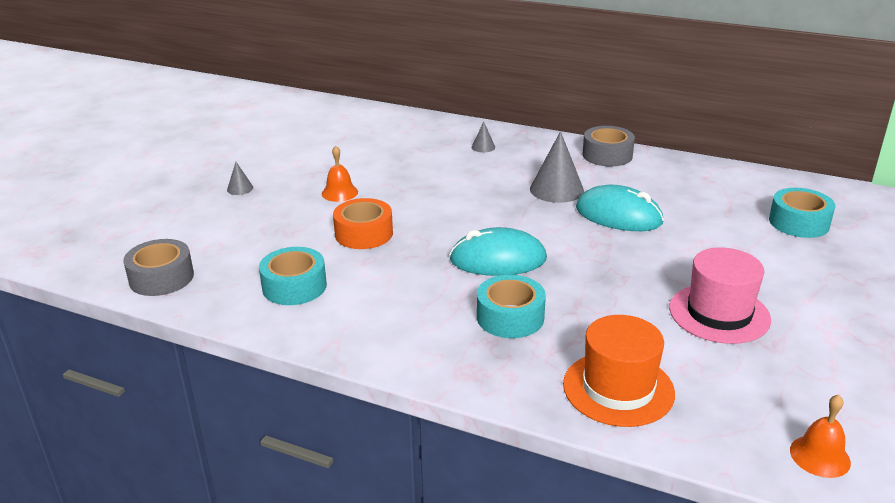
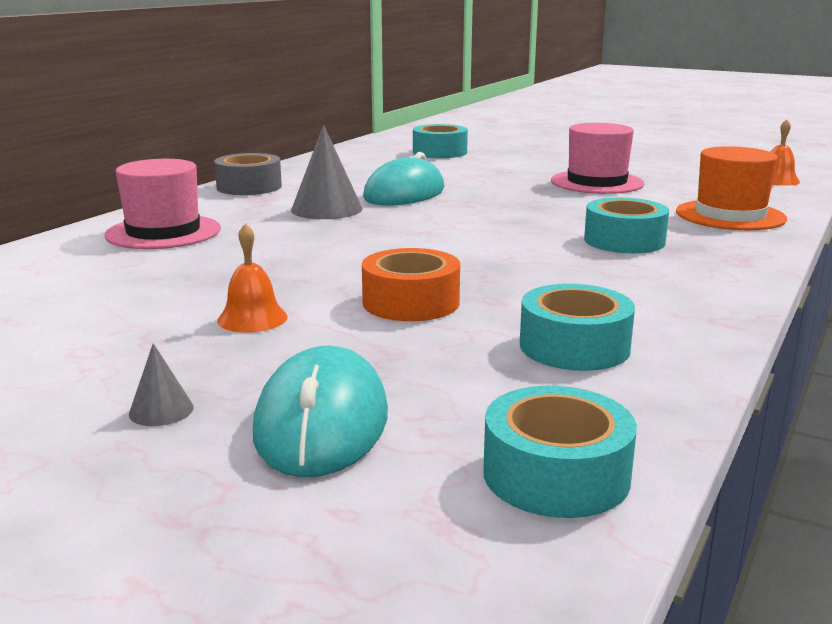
camera: 85 degrees left, 10 degrees down
(161, 278) = (556, 474): grey tape -> turquoise tape
(483, 147) = (163, 232): grey cone -> pink hat
(498, 259) = (497, 239): turquoise mouse -> turquoise mouse (322, 423)

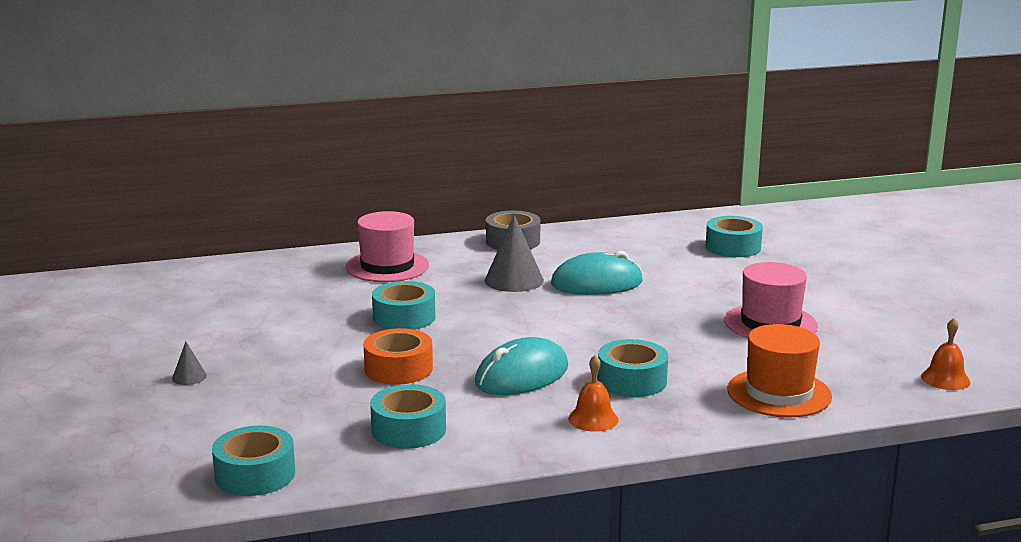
camera: 45 degrees right, 0 degrees up
(252, 318) = (310, 346): orange bell -> orange bell (593, 419)
(295, 263) = (404, 317): none -> turquoise tape
(322, 423) = (228, 411): turquoise mouse -> turquoise mouse (522, 375)

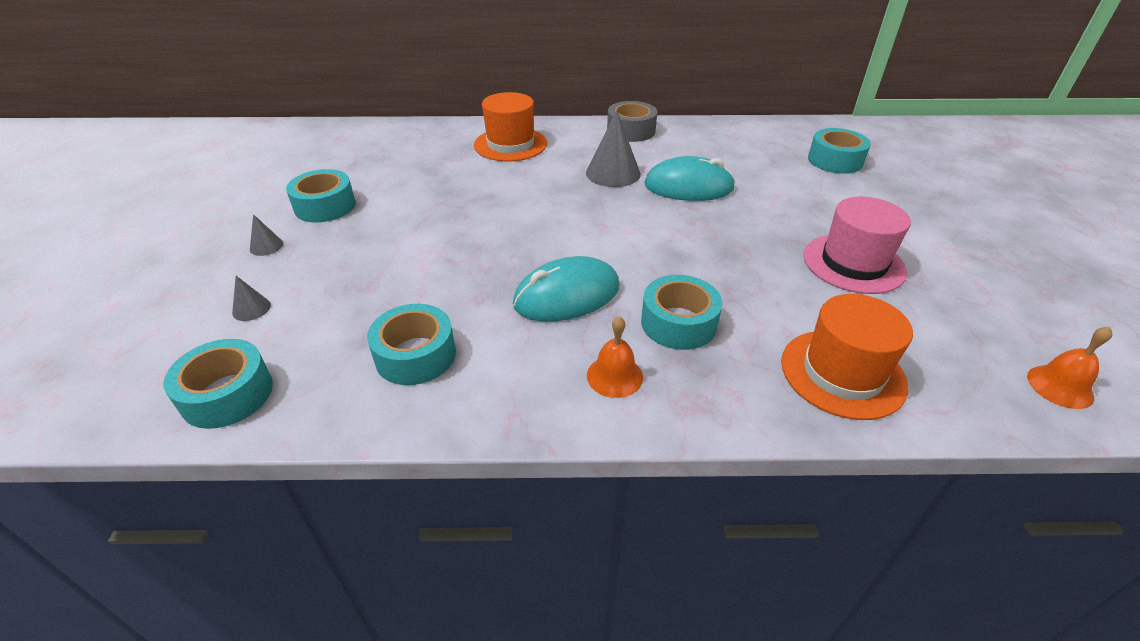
camera: 15 degrees right, 20 degrees up
(221, 421) = (251, 309): none -> grey cone
(387, 266) = (510, 144): pink hat -> orange hat
(398, 369) = (453, 266): orange tape -> none
(404, 317) = (493, 203): turquoise tape -> turquoise tape (325, 206)

